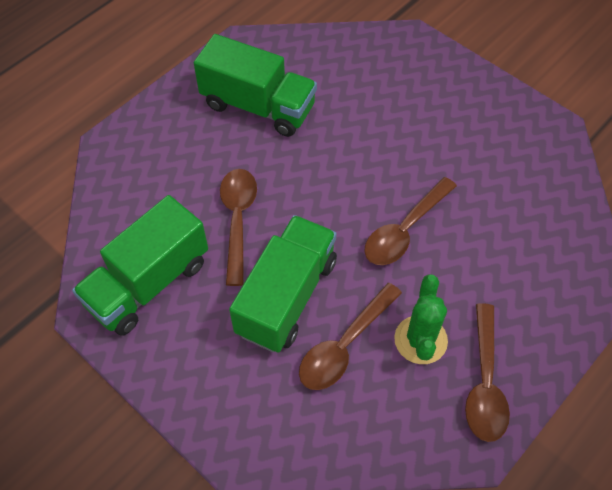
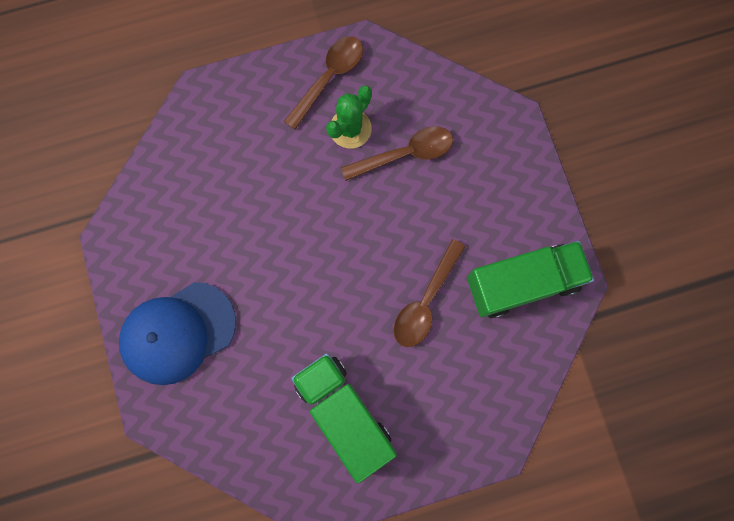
camera: 150 degrees left, 20 degrees up
(286, 297) = (424, 213): green truck -> none
(404, 230) = (302, 217): brown spoon -> none
(438, 93) = (178, 333): none -> blue cap

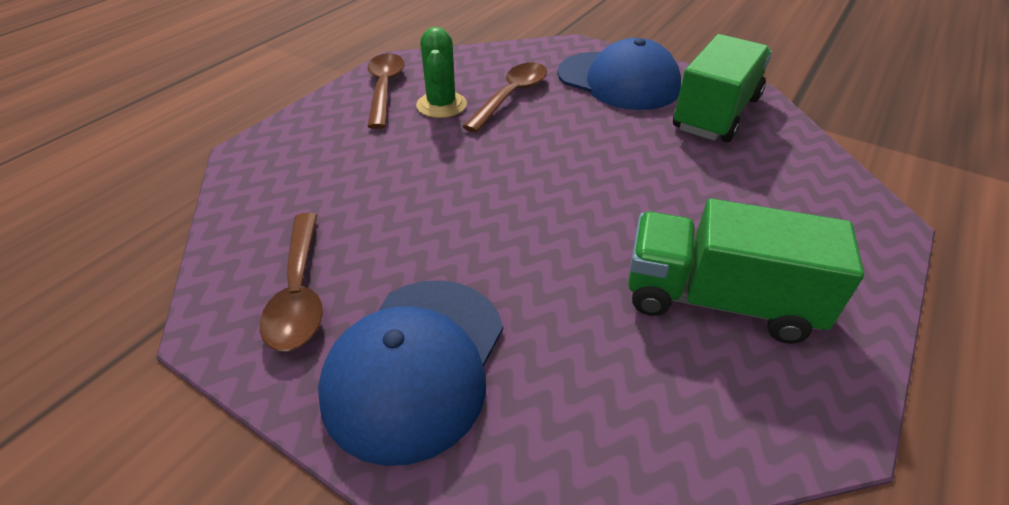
camera: 40 degrees left, 35 degrees down
(425, 301) = (660, 166): brown spoon -> brown spoon (299, 293)
(498, 193) = (618, 81): none -> blue cap

